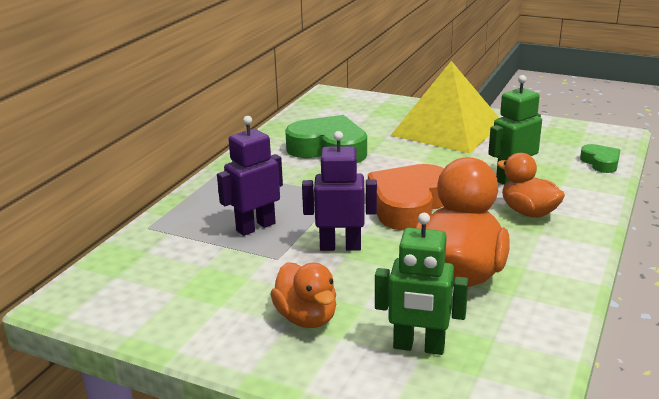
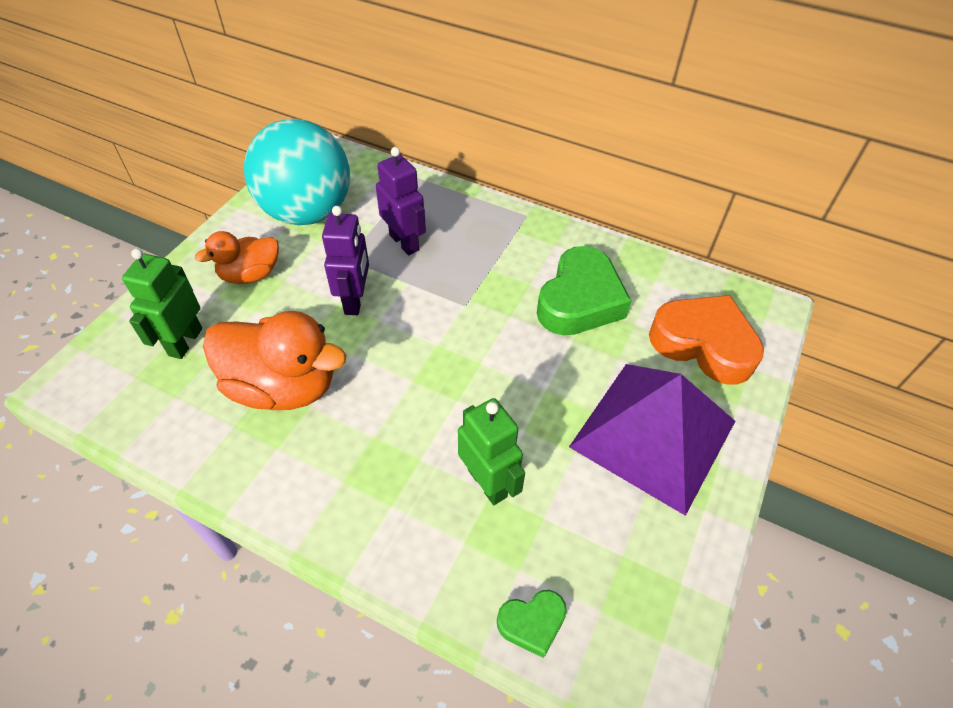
camera: 90 degrees right, 25 degrees up
(197, 292) = (307, 212): none -> turquoise ball
(408, 205) = (429, 362): orange heart -> orange heart (703, 344)
(447, 129) = (653, 433): yellow pyramid -> purple pyramid
(528, 212) = (393, 480): orange duck -> none

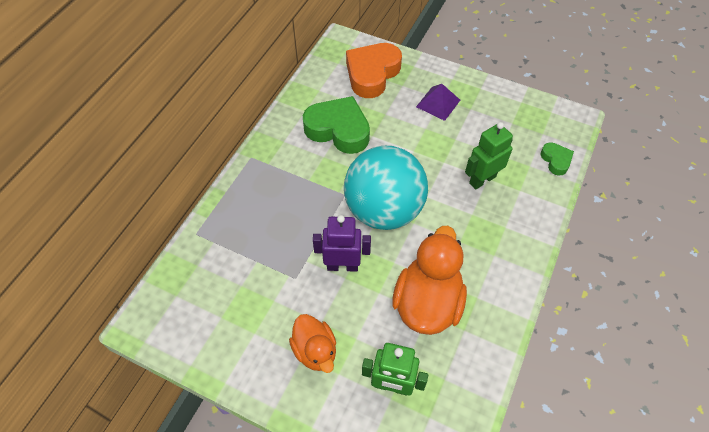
camera: 90 degrees left, 5 degrees up
(307, 212) = (236, 317): turquoise ball -> turquoise ball (384, 210)
(404, 242) = (278, 237): purple robot -> none
(653, 433) = (438, 103): purple pyramid -> purple pyramid, size x0.47

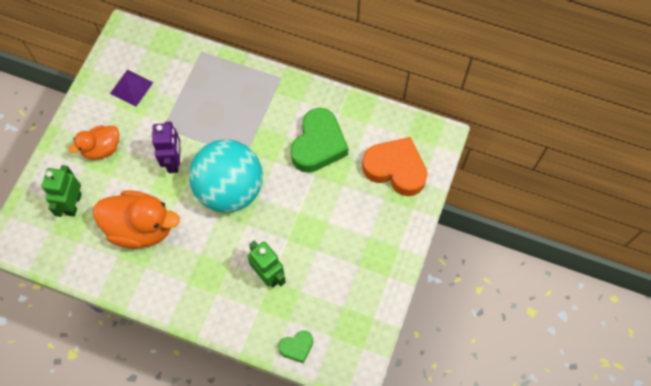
camera: 85 degrees right, 10 degrees up
(438, 103) = (362, 234): purple pyramid -> purple pyramid (131, 88)

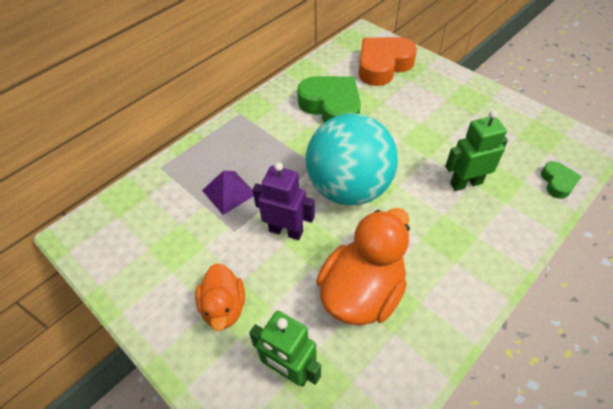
camera: 65 degrees left, 15 degrees down
(131, 88) = (158, 248): purple pyramid -> purple pyramid (229, 192)

